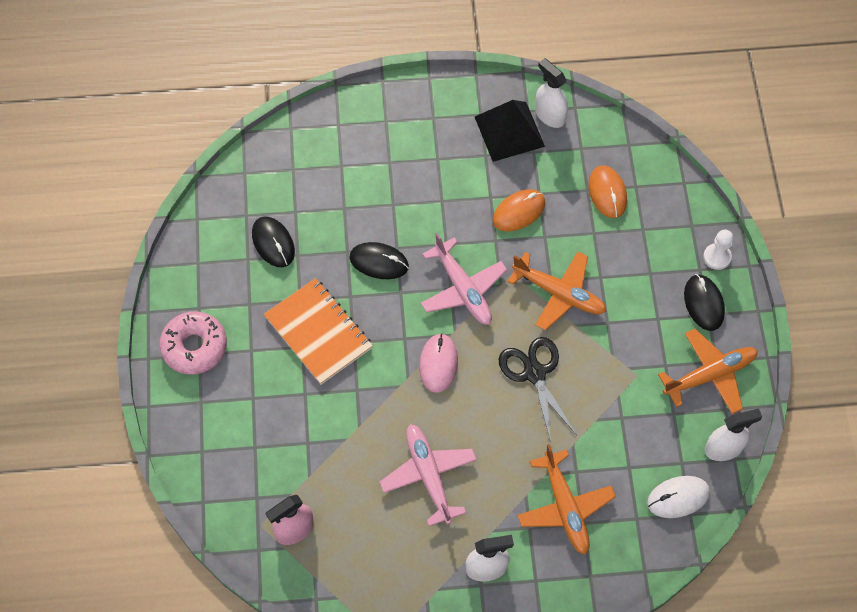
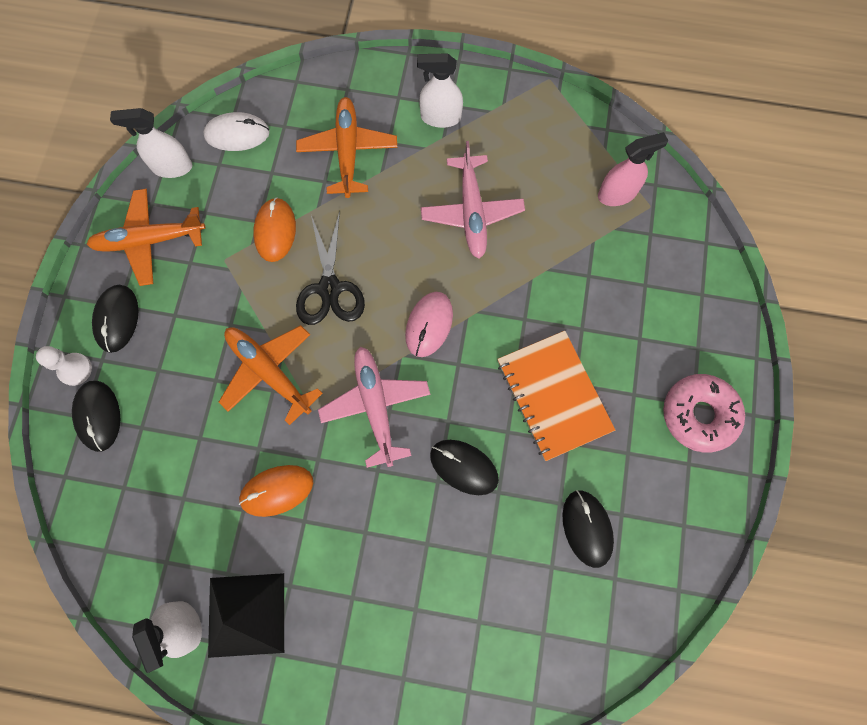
camera: 165 degrees left, 10 degrees up
(607, 193) = (161, 487): orange mouse -> orange mouse (275, 231)
(680, 229) = (98, 416): none -> black mouse

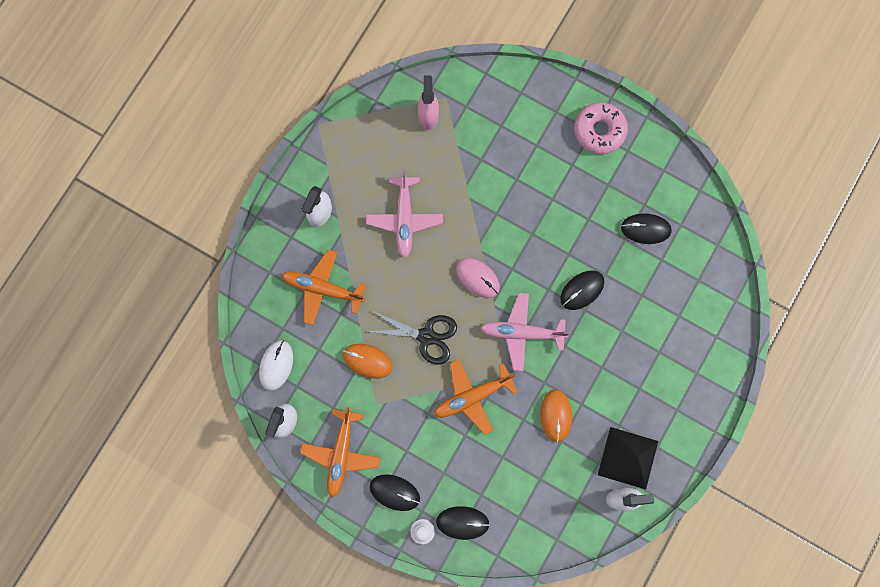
camera: 70 degrees left, 5 degrees up
(471, 212) = (404, 219): pink plane -> pink plane turned 75 degrees clockwise
(553, 396) = (555, 215): orange notebook -> none

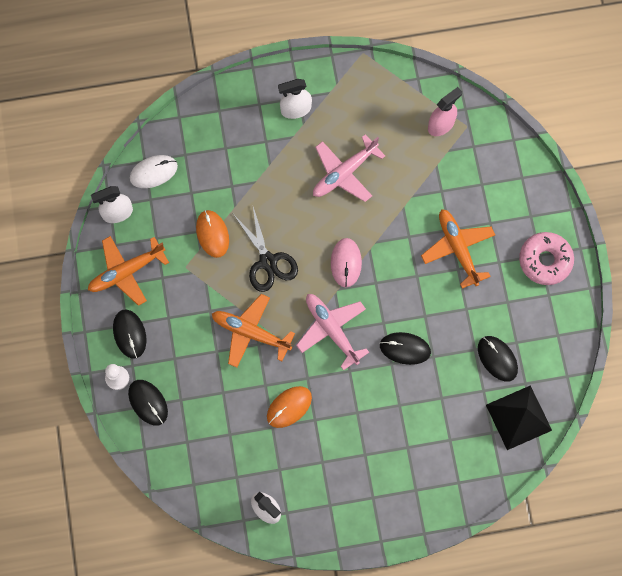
camera: 50 degrees right, 5 degrees down
(323, 289) = (239, 158): orange plane -> orange plane (458, 249)
(628, 457) = (302, 489): black pyramid -> black pyramid (519, 417)

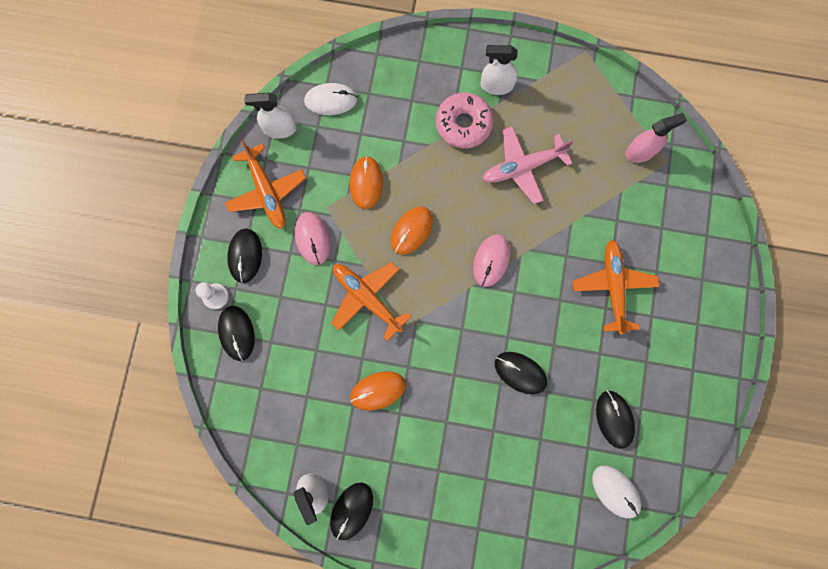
camera: 20 degrees right, 5 degrees up
(127, 271) = (266, 191): orange plane -> orange plane turned 105 degrees counterclockwise
(183, 298) = (312, 238): none -> pink mouse
(267, 261) = (411, 231): black scissors -> orange mouse
(304, 514) = (351, 510): none -> black mouse
(332, 330) = (451, 326): pink plane -> none
(519, 417) = (615, 491): black pyramid -> white mouse
(545, 261) = (701, 332): pink donut -> pink donut (463, 124)

